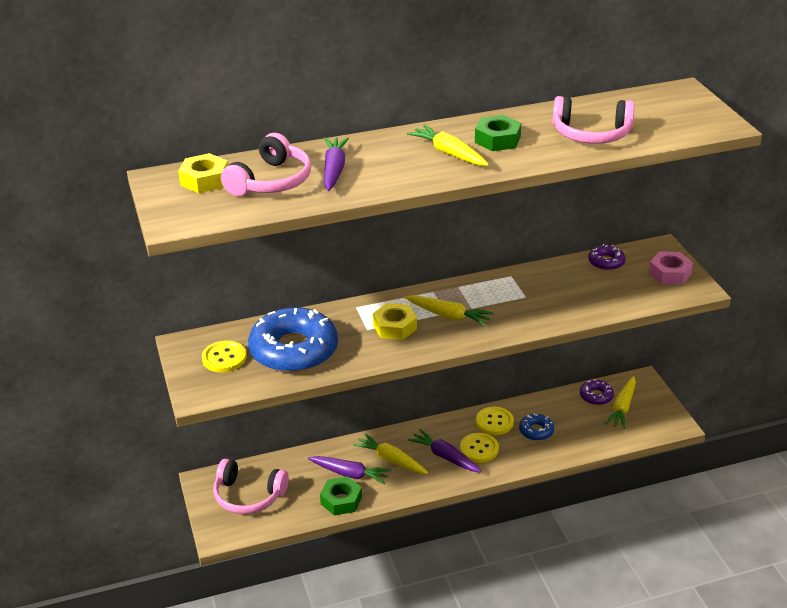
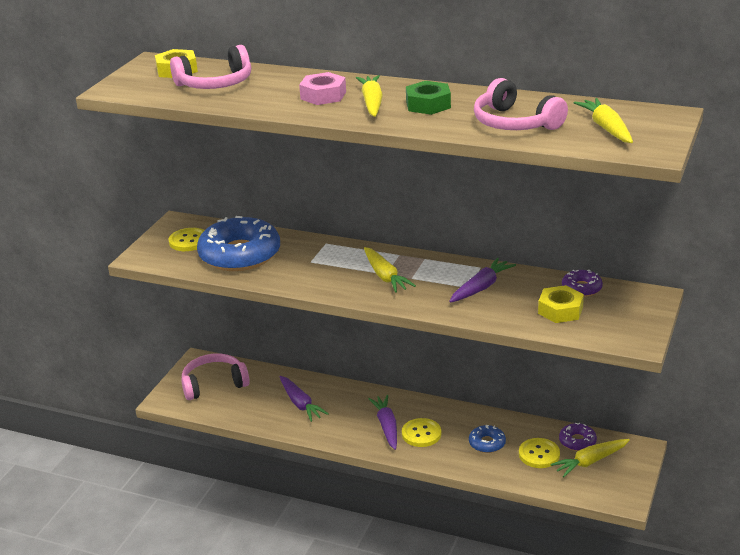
camera: 40 degrees right, 5 degrees down
(248, 496) = (214, 384): pink headphones -> pink headphones turned 105 degrees clockwise
(334, 170) = (269, 89): purple carrot -> purple carrot (481, 287)
(341, 500) = (271, 419): green nut -> none
(390, 460) = (342, 408): yellow carrot -> yellow carrot (606, 128)
(394, 327) = (333, 268): yellow nut -> yellow nut (560, 310)
(494, 422) = (460, 420): yellow button -> yellow button (539, 454)
(669, 273) = (629, 319): pink nut -> pink nut (323, 95)

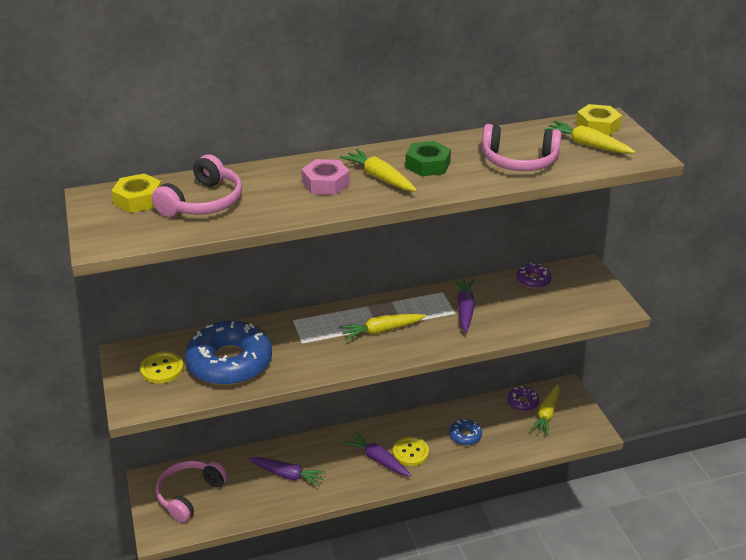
camera: 40 degrees left, 5 degrees up
(385, 276) = (381, 331): yellow carrot -> yellow carrot turned 135 degrees clockwise
(539, 454) = (509, 426): yellow button -> none
(560, 310) = (541, 305): yellow nut -> yellow nut (597, 126)

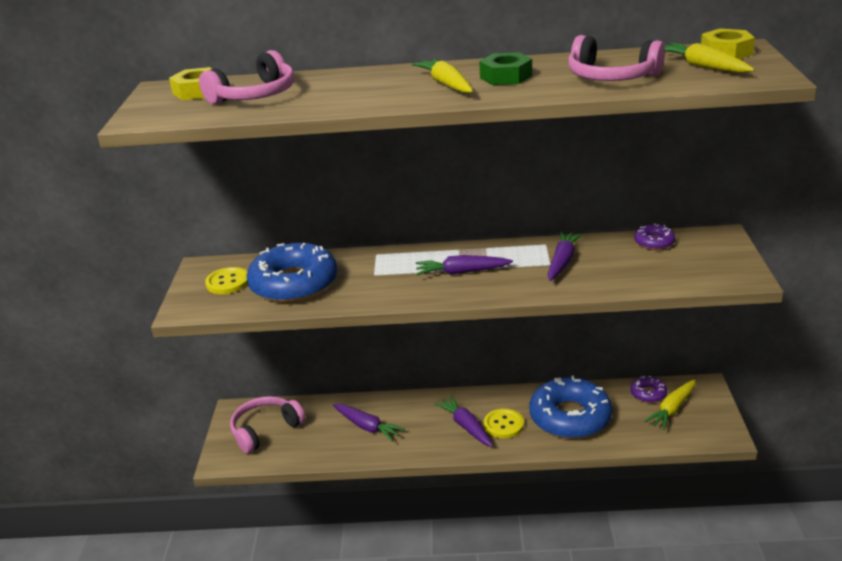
camera: 20 degrees right, 5 degrees down
(325, 183) = (386, 86): pink nut -> none
(381, 331) = (461, 272): yellow carrot -> purple carrot
(465, 435) = (570, 417): blue donut -> blue donut, size x2.21

